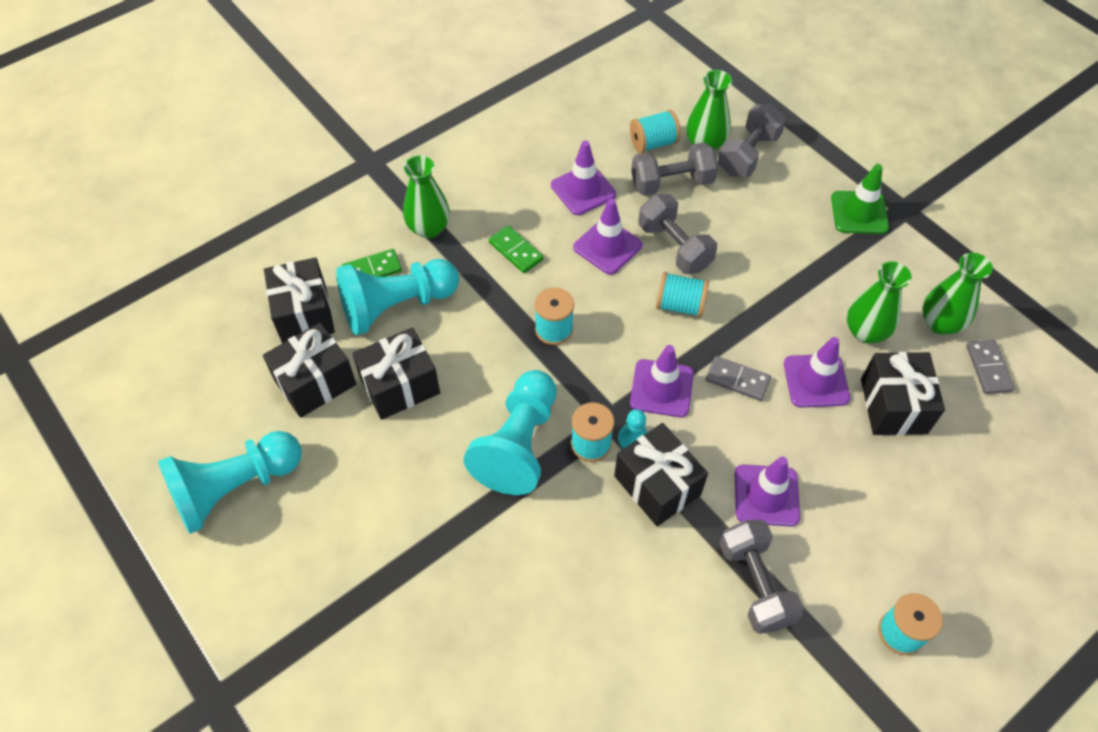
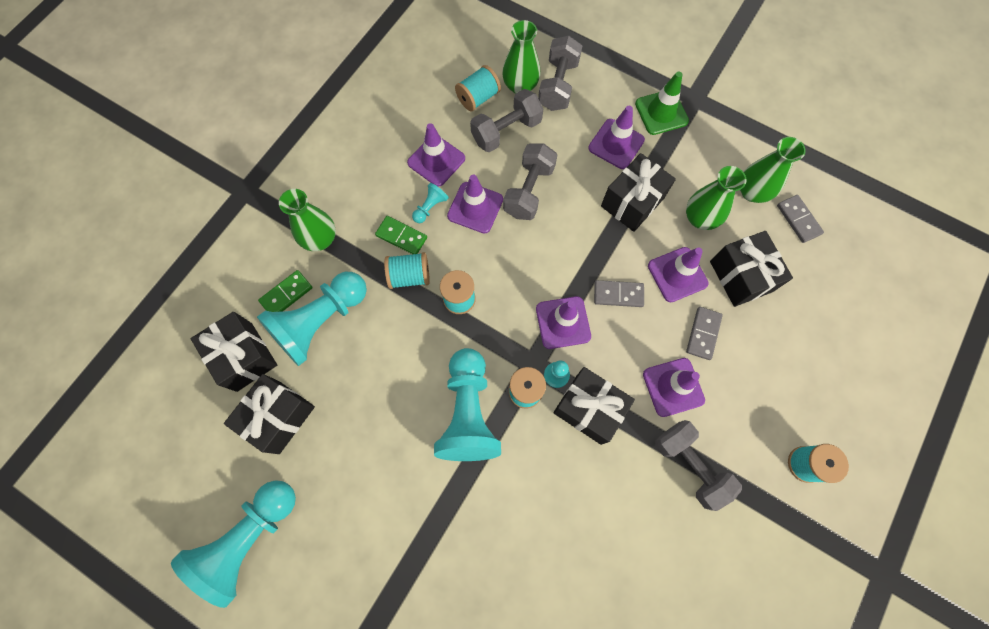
camera: 20 degrees left, 15 degrees up
(400, 386) = (352, 395): black gift -> black gift (632, 202)
(558, 232) = (430, 207): none -> turquoise pawn
(674, 247) = (528, 191): grey dumbbell -> grey dumbbell turned 75 degrees clockwise
(680, 305) = (551, 242): turquoise spool -> turquoise spool (409, 276)
(793, 229) = (616, 144): none -> purple traffic cone
(824, 451) = (703, 334): none -> grey domino

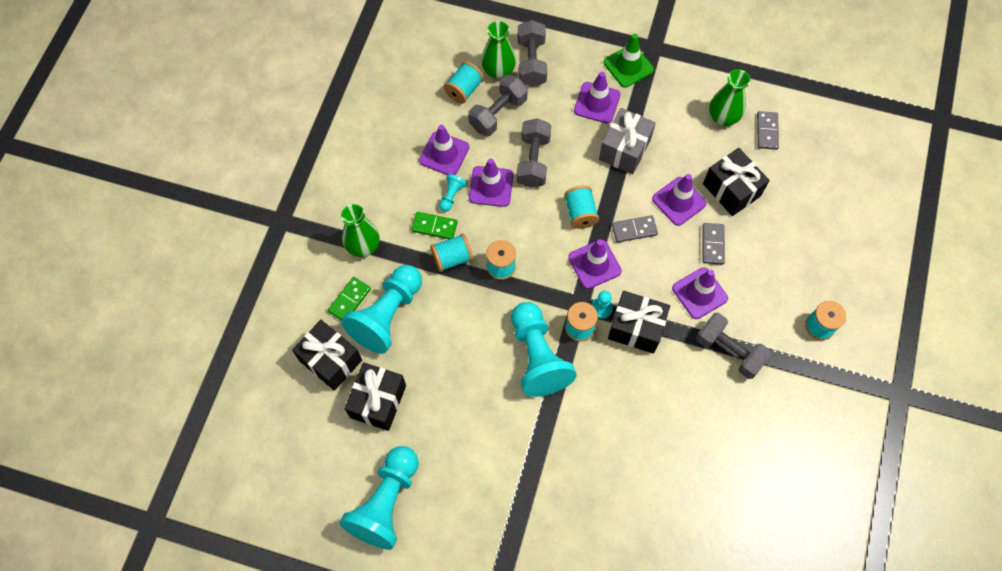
camera: 15 degrees left, 5 degrees down
(563, 261) = (580, 213): none -> turquoise spool
(632, 202) = (624, 149): black gift -> grey gift
(700, 218) = (685, 150): green vase -> none
(798, 220) = (767, 131): grey domino -> grey domino turned 45 degrees clockwise

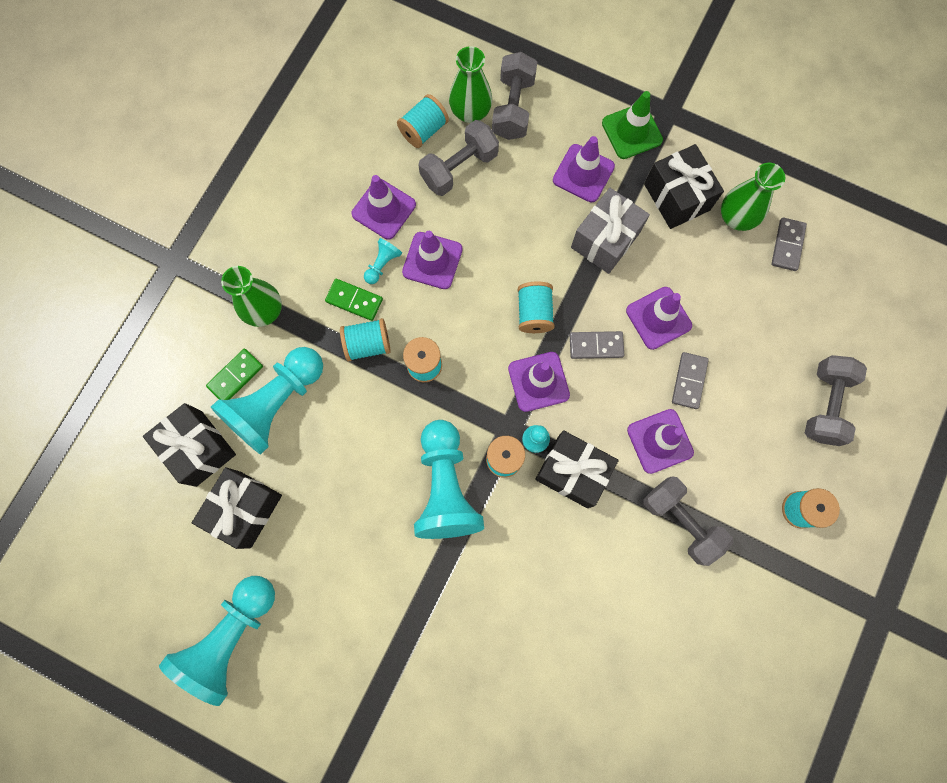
camera: 10 degrees right, 10 degrees up
(533, 161) = (490, 236): grey dumbbell -> grey dumbbell (825, 404)
(731, 190) = (727, 314): black gift -> black gift (676, 197)

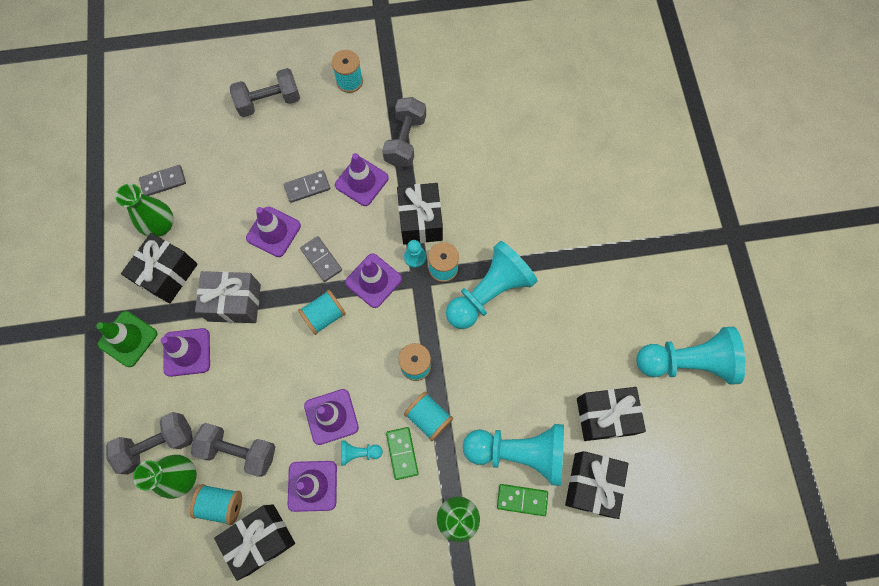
camera: 125 degrees left, 5 degrees down
(371, 145) = (261, 539): none -> black gift

